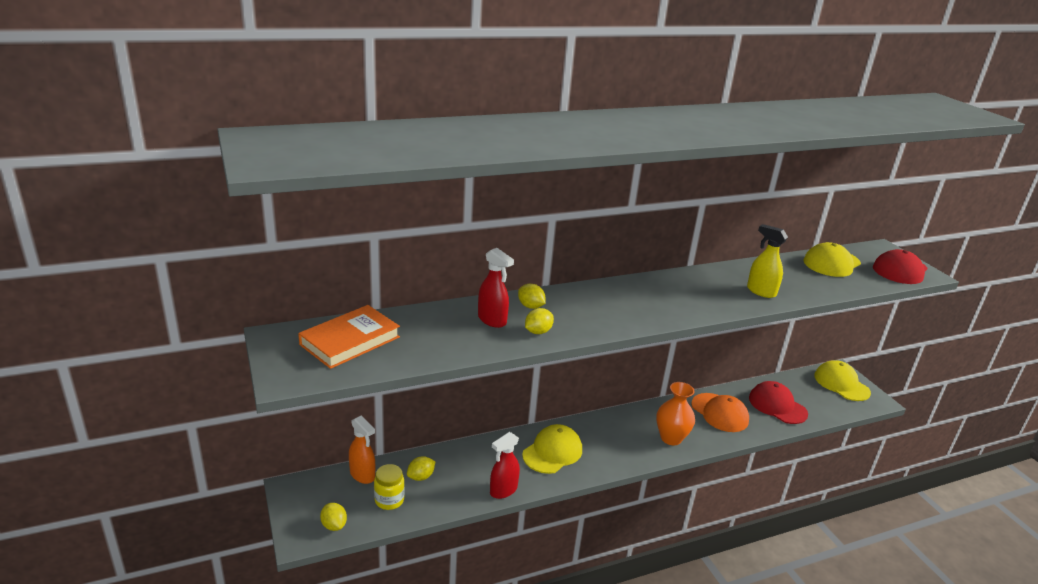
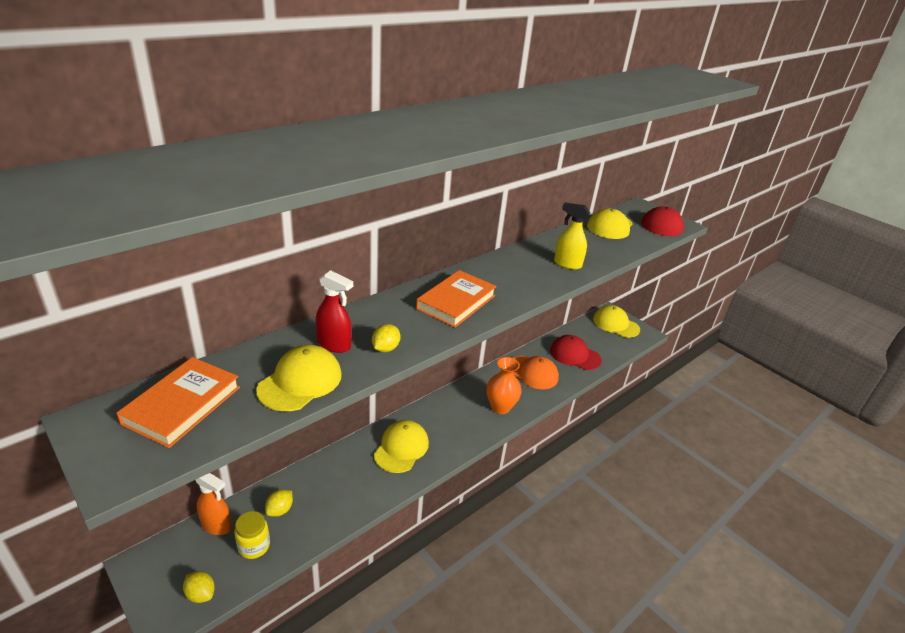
camera: 20 degrees left, 5 degrees up
(451, 343) = (300, 382): none -> yellow cap
(503, 490) = (367, 502): red spray bottle -> none
(530, 306) = (368, 321): yellow lemon -> none
(623, 306) = (456, 302): none -> orange book

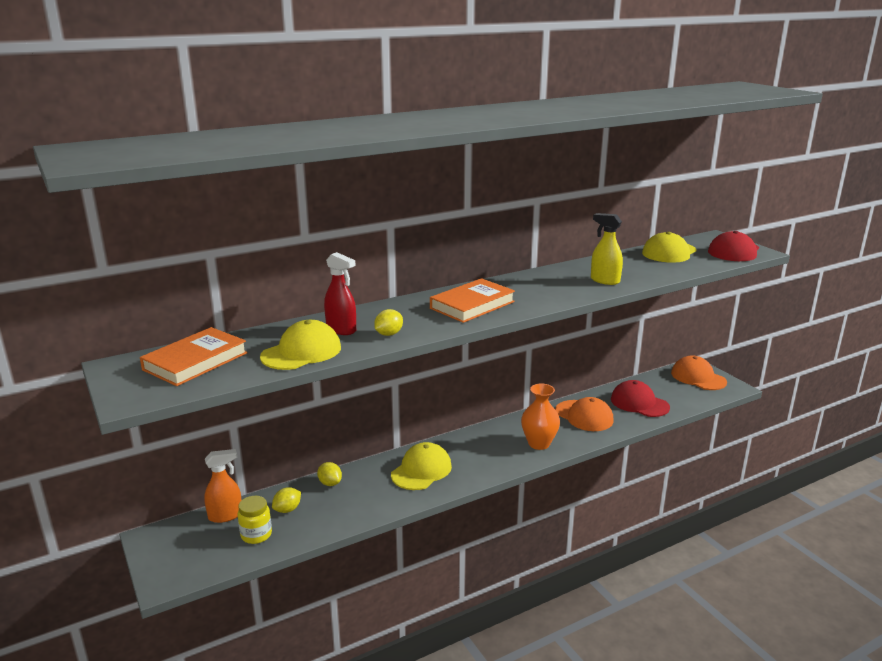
camera: 15 degrees right, 10 degrees down
(200, 594) = (199, 565): yellow lemon -> yellow lemon (330, 483)
(217, 525) = (225, 515): orange spray bottle -> orange spray bottle turned 60 degrees counterclockwise
(615, 324) = (698, 377): yellow cap -> orange cap

